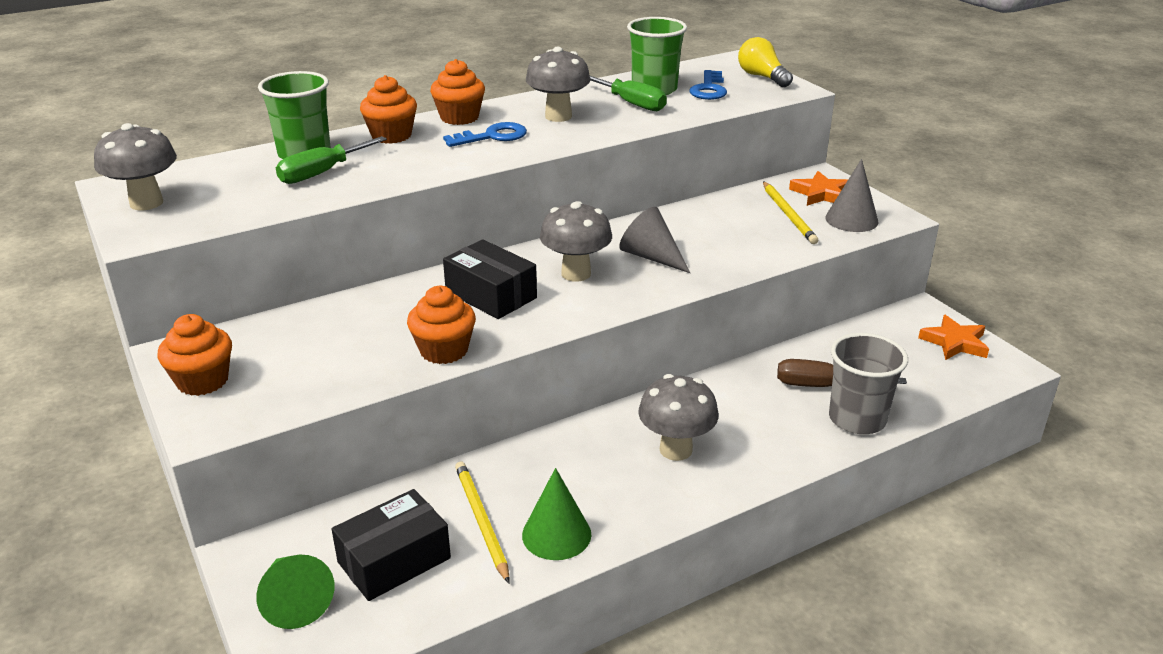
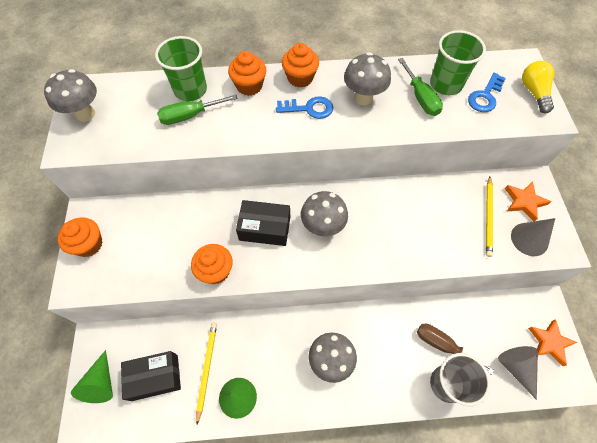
camera: 25 degrees right, 30 degrees up
(491, 295) = (265, 228): black box -> black box turned 60 degrees counterclockwise
(651, 257) = (376, 228): grey cone -> grey cone (516, 368)

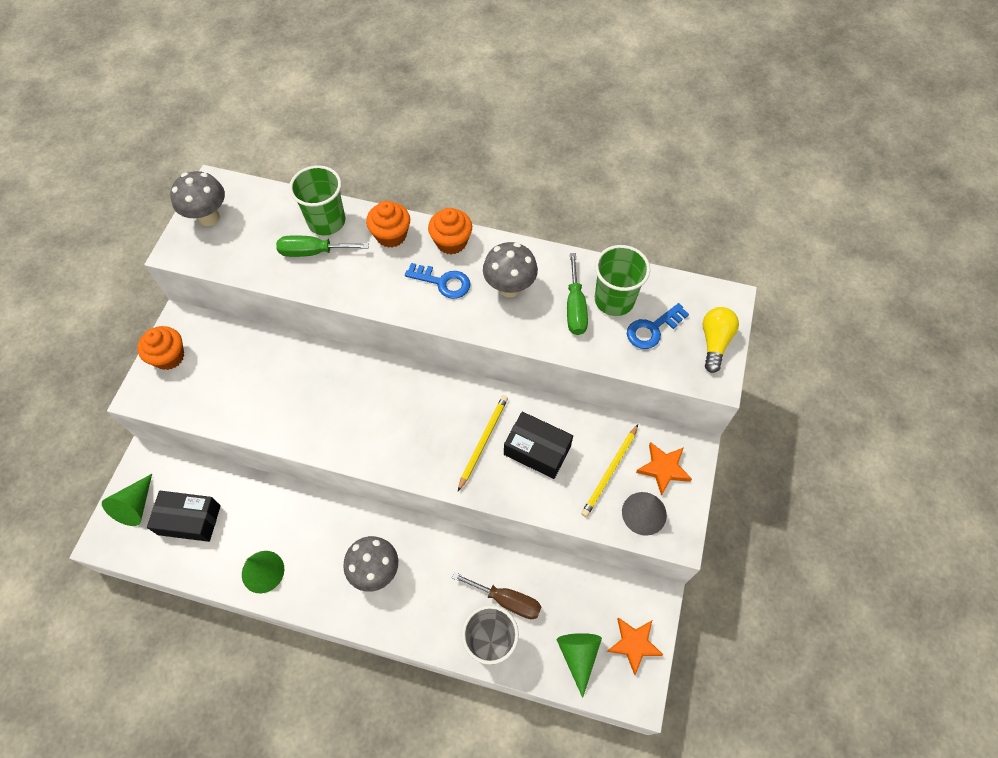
camera: 20 degrees right, 0 degrees up
(207, 369) = (244, 531): yellow pencil -> yellow pencil (483, 441)
(215, 271) = (283, 428): orange cupcake -> none
(265, 228) = (354, 400): black box -> black box (537, 450)
(322, 227) = (416, 419): grey mushroom -> none
(442, 345) = (507, 600): brown screwdriver -> brown screwdriver turned 150 degrees clockwise
(516, 368) = (578, 656): grey cone -> green cone

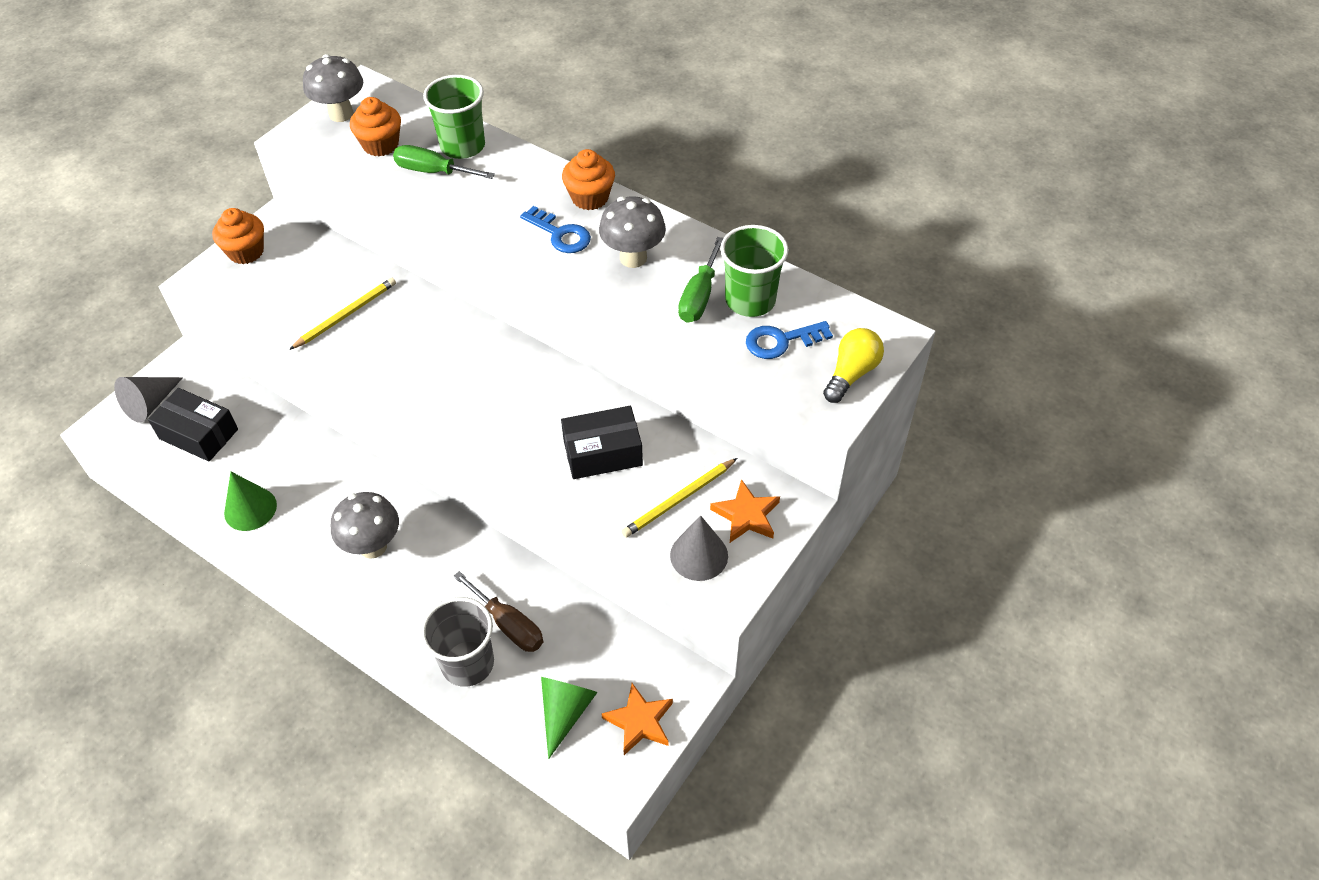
camera: 20 degrees right, 10 degrees down
(135, 506) = (150, 404): green cone -> grey cone
(391, 235) = (526, 175): orange cupcake -> orange cupcake (381, 145)
(483, 441) = (544, 426): yellow pencil -> yellow pencil (346, 315)
(537, 450) = (602, 453): black box -> black box turned 60 degrees counterclockwise

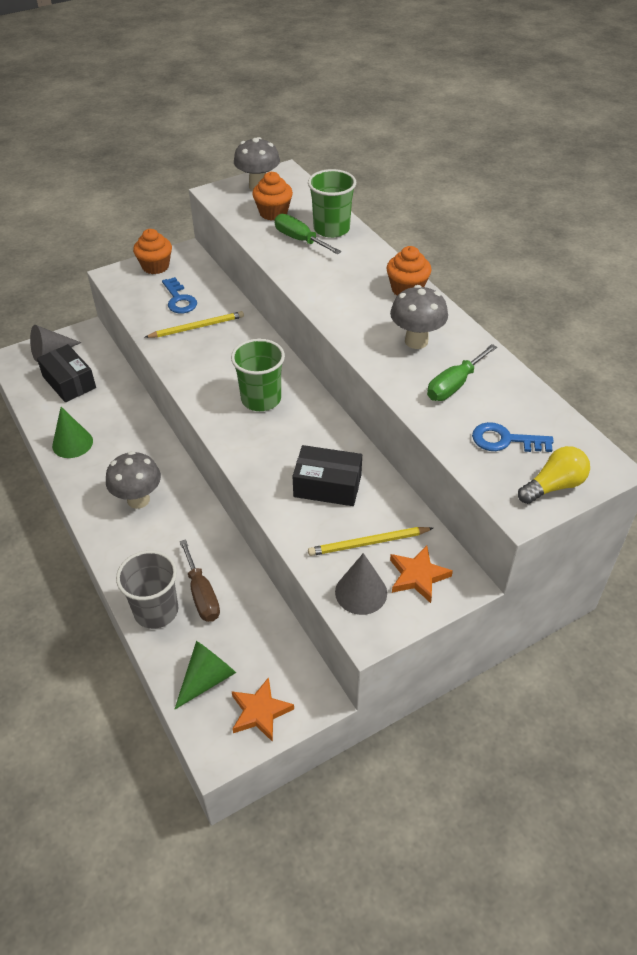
camera: 25 degrees right, 5 degrees down
(560, 234) = (368, 308): blue key -> blue key (179, 299)
(750, 300) = (495, 401): green cup -> green cup (261, 399)

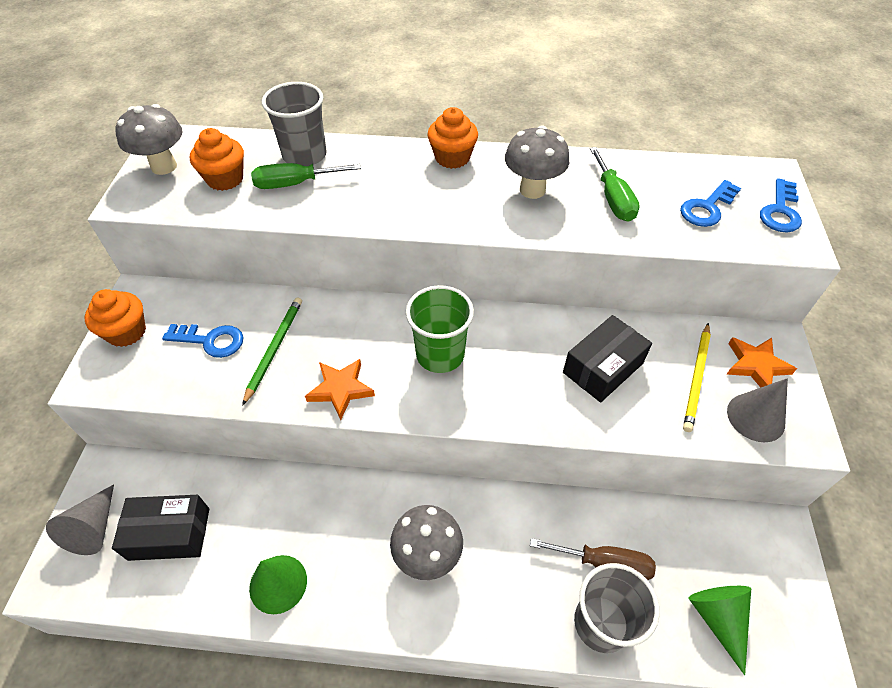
camera: 55 degrees left, 5 degrees up
(197, 327) = (274, 349): yellow pencil -> green pencil
(260, 712) = (780, 590): orange star -> orange star (341, 389)
(331, 229) = (304, 155): green cup -> grey cup
(553, 486) = (780, 211): yellow light bulb -> blue key

